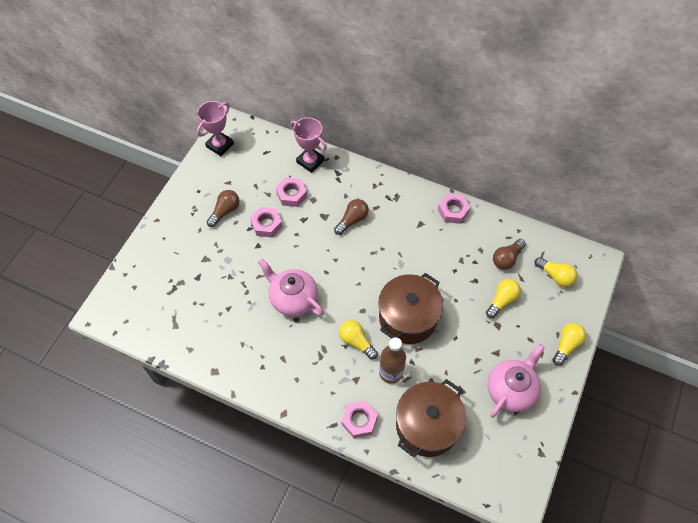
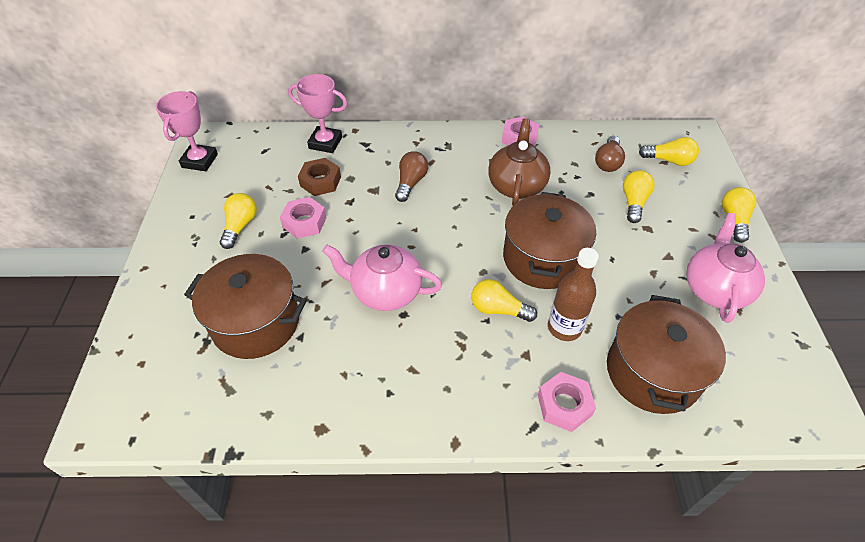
camera: 25 degrees left, 10 degrees down
(207, 287) = (256, 322): none -> brown pot
(225, 211) = (240, 226): brown light bulb -> yellow light bulb
(292, 194) = (320, 181): pink nut -> brown nut
(425, 252) = (516, 185): none -> brown teapot

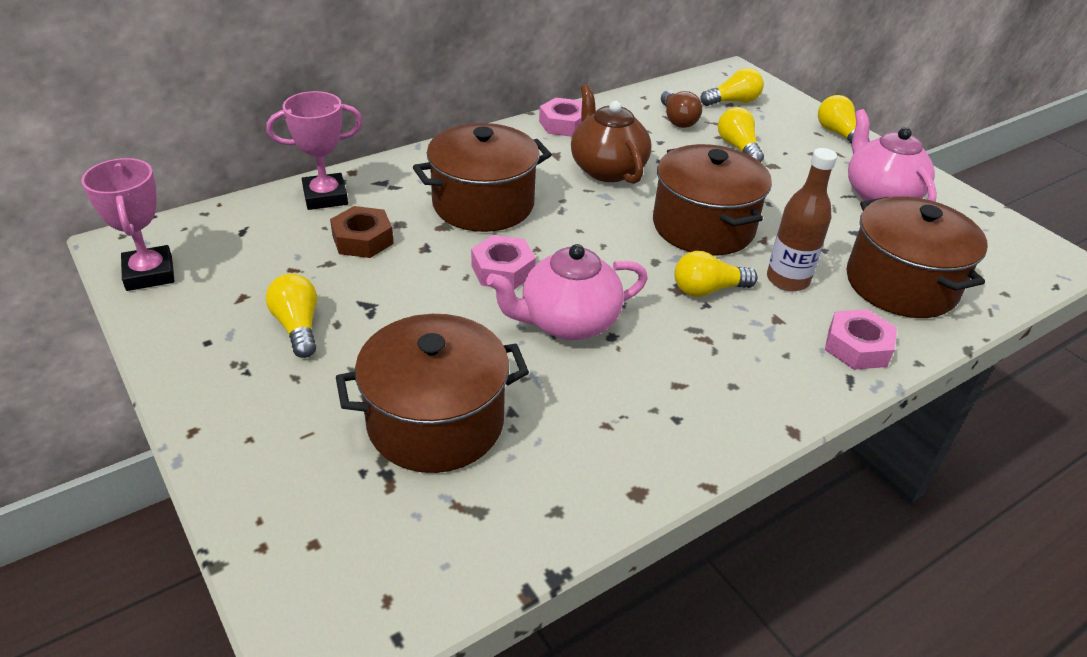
camera: 35 degrees left, 10 degrees down
(304, 222) = (387, 290): pink nut -> pink nut (503, 270)
(411, 183) = (483, 204): brown light bulb -> brown pot

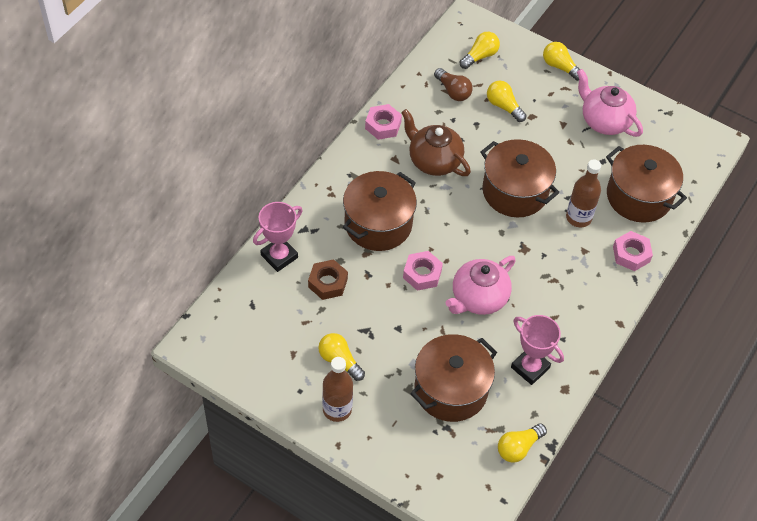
camera: 25 degrees left, 15 degrees up
(149, 273) = (227, 359): pink trophy -> pink trophy (530, 367)
(236, 383) = (337, 409): none -> brown bottle
(707, 290) = (539, 243): yellow light bulb -> yellow light bulb (518, 448)

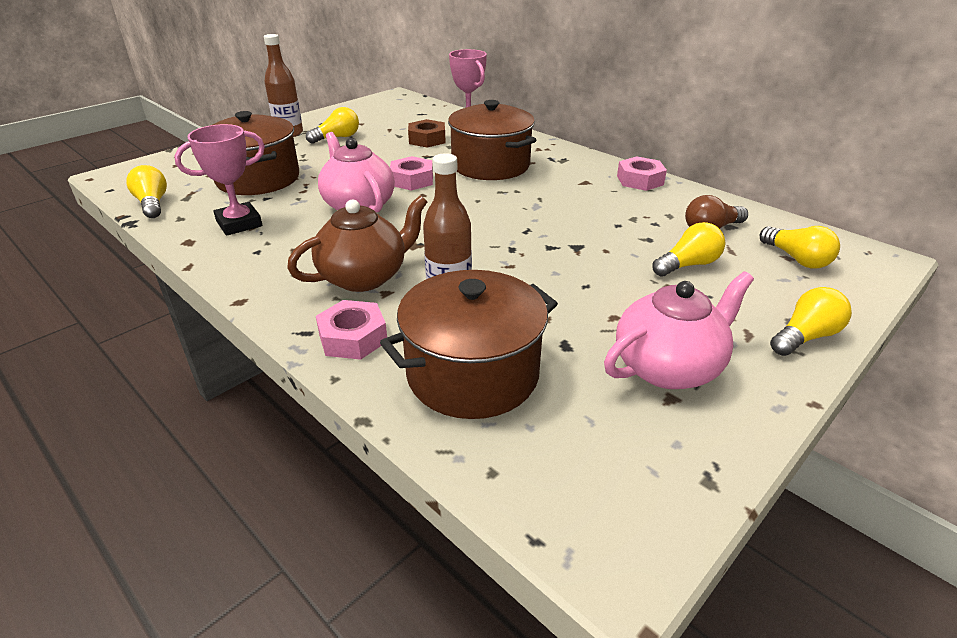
camera: 105 degrees right, 20 degrees down
(434, 161) = (580, 203): brown teapot -> brown teapot (365, 277)
(515, 191) = (516, 251): brown pot -> none

